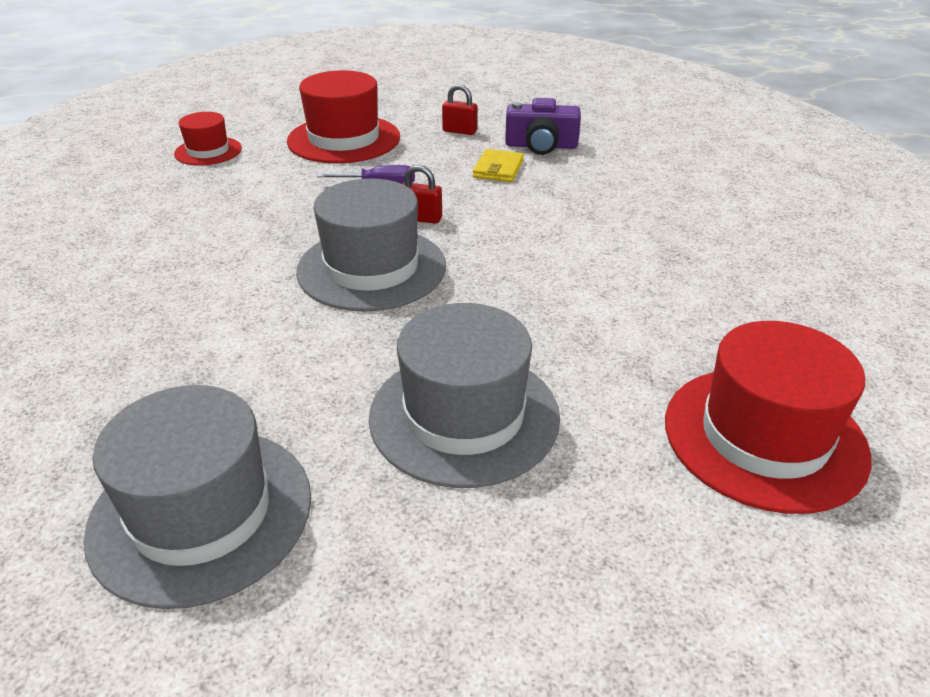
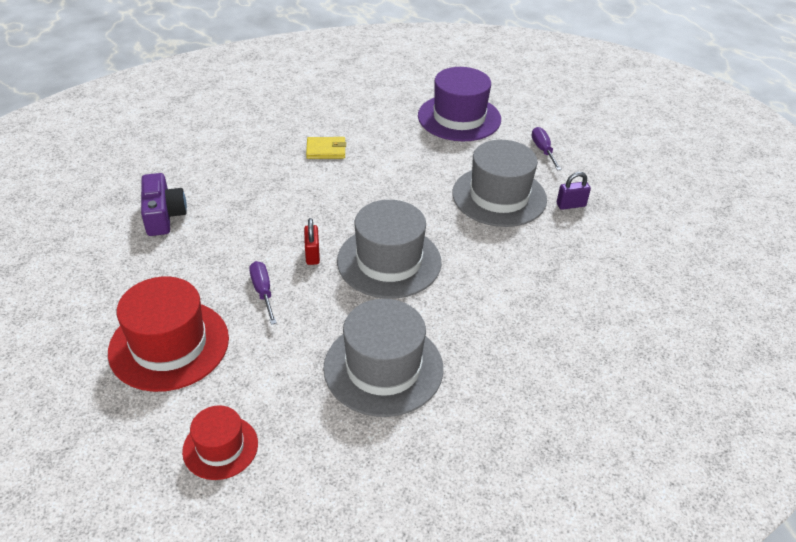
camera: 110 degrees left, 5 degrees up
(201, 513) = (610, 259): grey hat -> grey hat (383, 368)
(388, 517) = (571, 205): none -> purple padlock
(459, 131) = (137, 269): red padlock -> none
(498, 169) = (215, 231): yellow wallet -> yellow wallet (326, 150)
(609, 546) = (543, 150): none -> purple screwdriver
(764, 437) = (459, 118): red hat -> purple hat

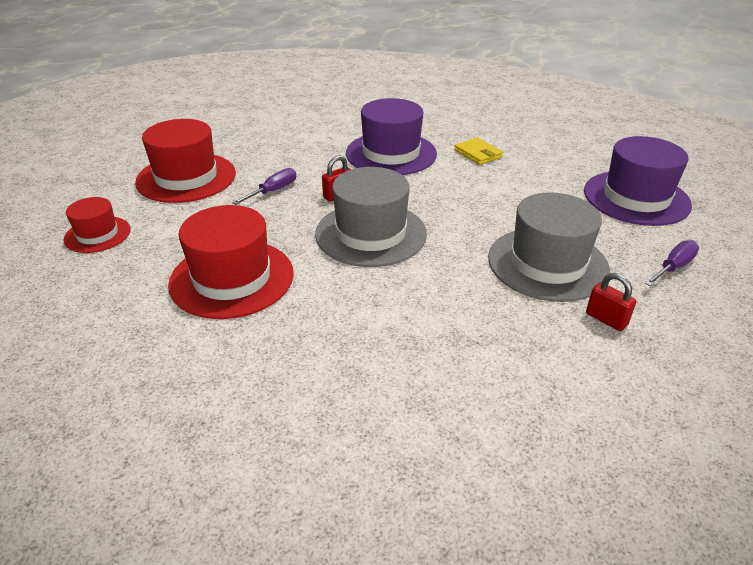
camera: 60 degrees right, 5 degrees down
(163, 215) = (315, 126): purple camera -> none
(273, 194) = (391, 153): none -> purple hat
(383, 368) = (232, 278): grey hat -> red hat
(571, 205) = (606, 319): purple padlock -> red padlock

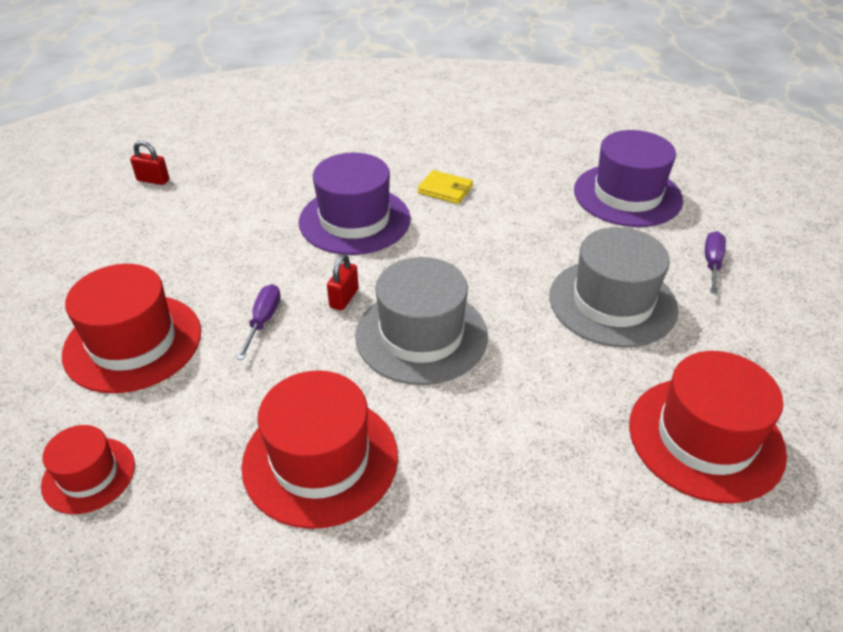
camera: 30 degrees left, 5 degrees up
(540, 382) = (705, 438): none -> red hat
(606, 319) = (704, 344): red padlock -> red padlock (153, 180)

